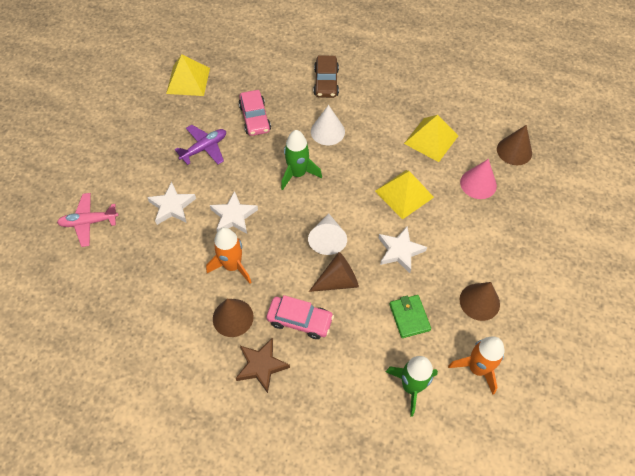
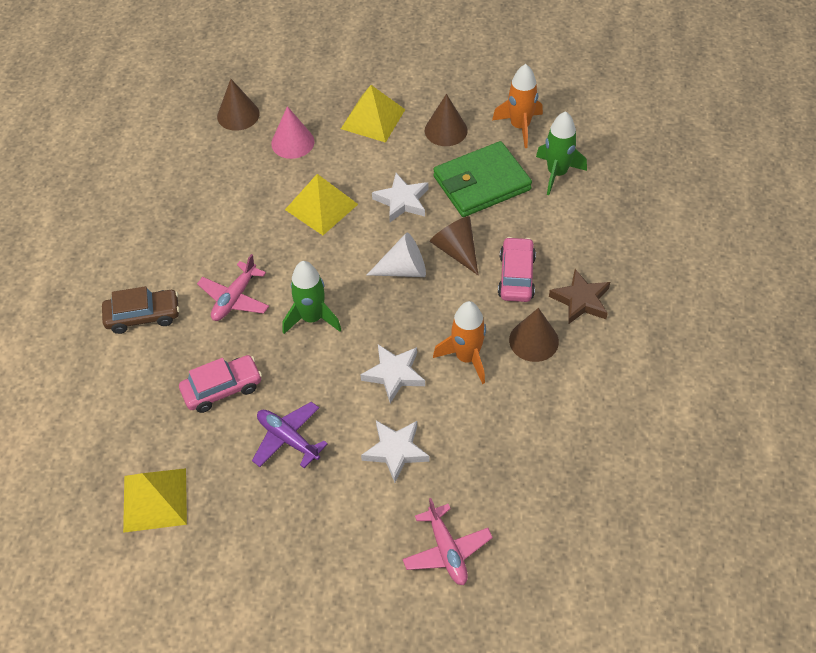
camera: 100 degrees left, 5 degrees down
(327, 131) = (234, 298): white cone -> pink plane
(409, 317) = (481, 183): green wallet -> green wallet, size x1.87
(431, 139) = (232, 191): yellow pyramid -> yellow pyramid (373, 119)

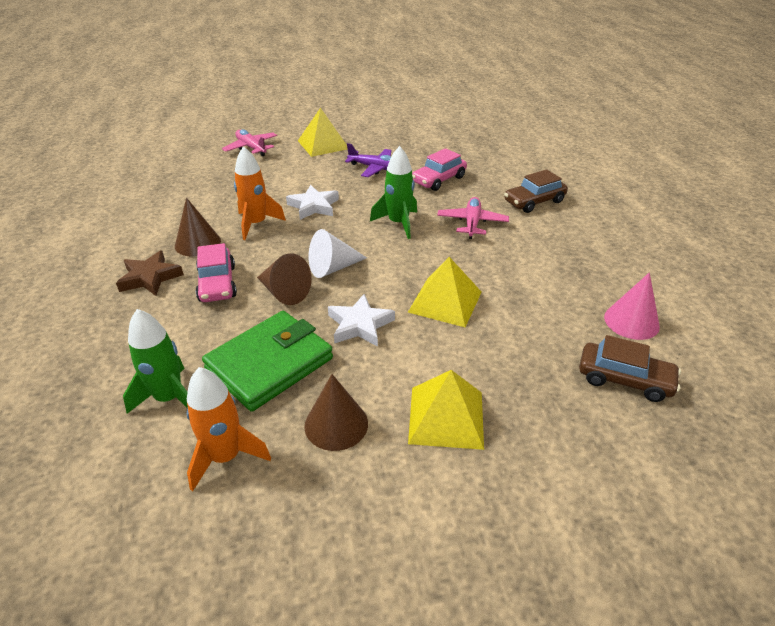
camera: 160 degrees right, 15 degrees down
(155, 499) = (440, 137): yellow pyramid -> yellow pyramid (323, 144)
(238, 115) = (624, 379): brown cone -> brown car
(292, 142) = (527, 360): pink cone -> pink cone (631, 321)
(395, 451) = (298, 175): white star -> none

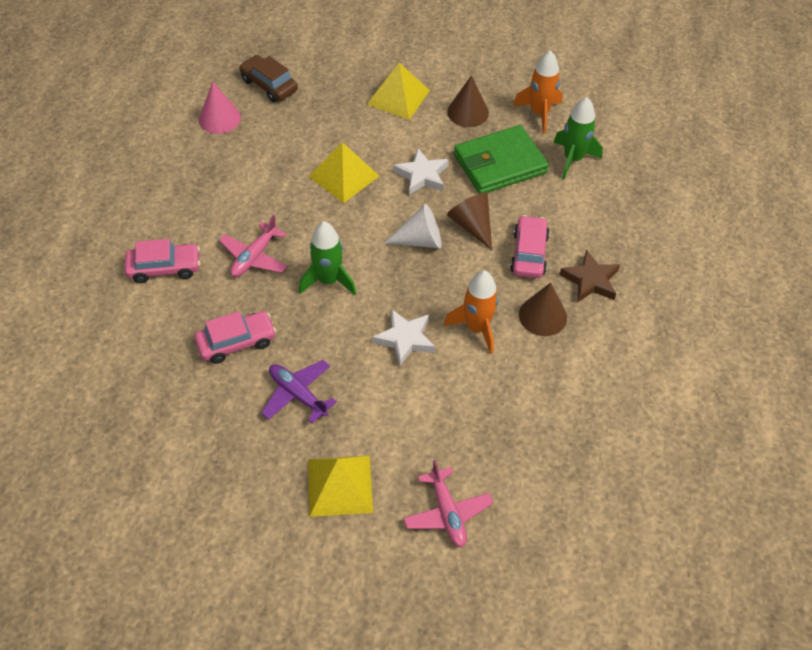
camera: 160 degrees left, 15 degrees up
(534, 201) = (164, 268): brown car -> pink car

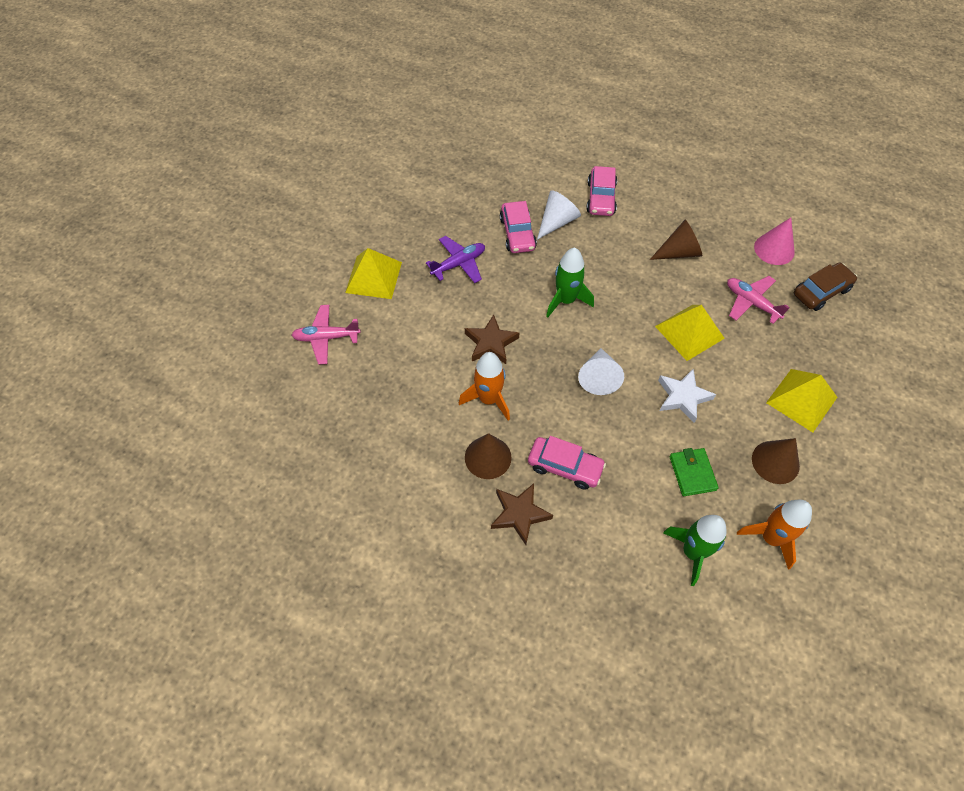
camera: 105 degrees right, 5 degrees up
(210, 305) = (557, 221): none -> white cone
(254, 257) = (601, 254): pink plane -> pink plane (751, 303)
(405, 339) = (491, 343): white star -> brown star
(472, 225) = (610, 425): brown cone -> brown cone (679, 252)
(499, 164) = (692, 473): green wallet -> green wallet, size x0.53

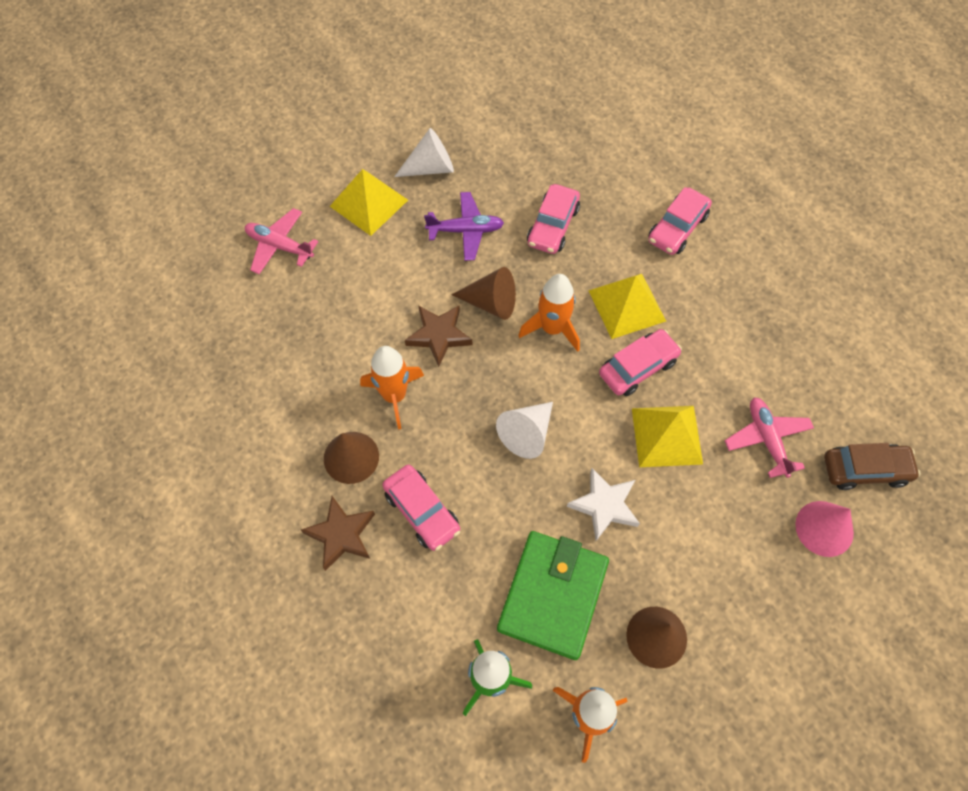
camera: 30 degrees right, 5 degrees up
(557, 221) = (607, 233): white cone -> white cone (431, 167)
(565, 300) = (552, 328): green rocket -> orange rocket
(640, 298) = (638, 367): none -> pink car
(679, 252) = (723, 336): brown cone -> brown cone (491, 302)
(692, 473) = (553, 595): green wallet -> green wallet, size x1.87
(774, 249) = (844, 389): pink cone -> pink cone (824, 528)
(801, 400) = (742, 584): yellow pyramid -> yellow pyramid (627, 305)

